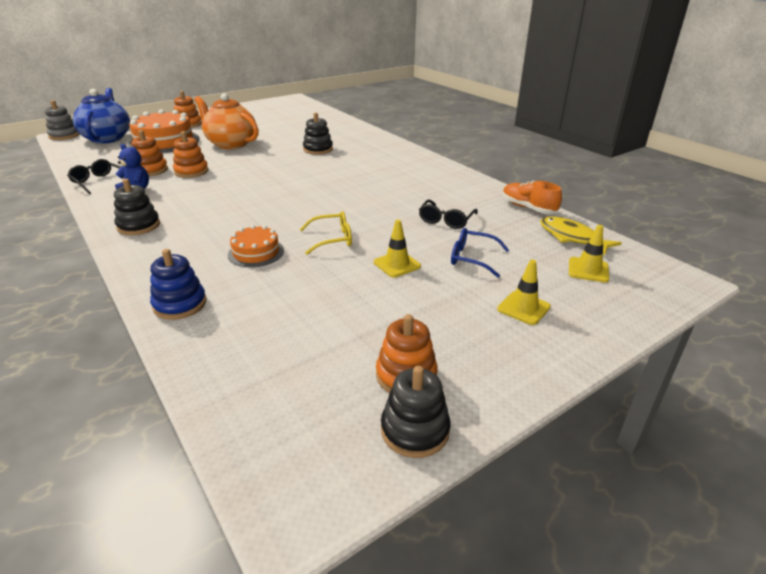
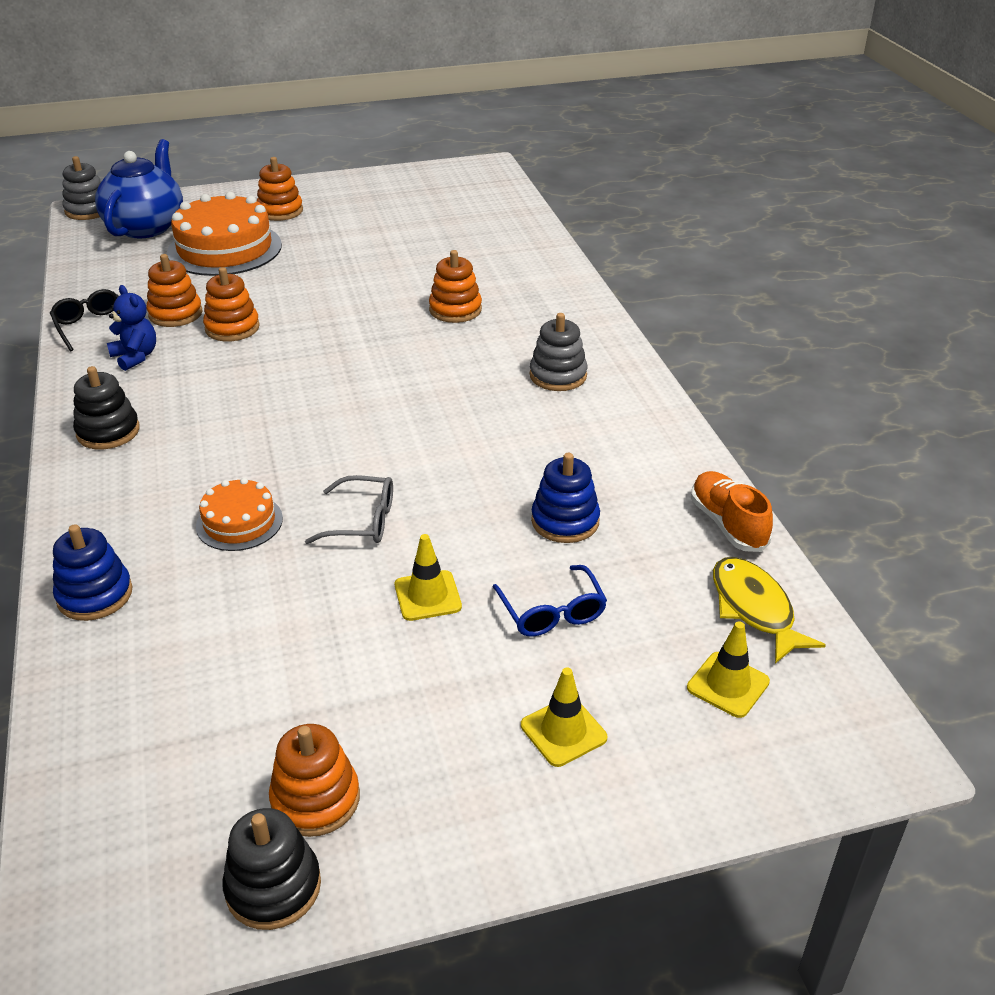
camera: 20 degrees right, 5 degrees up
(231, 144) = (323, 271): orange teapot -> none
(318, 149) = (455, 310): black stacking toy -> orange stacking toy
(332, 239) = (363, 521): yellow glasses -> grey glasses
(393, 166) = (558, 376): none -> grey stacking toy
(446, 220) = (565, 521): black glasses -> blue stacking toy
(472, 258) = (552, 612): blue glasses -> blue glasses turned 150 degrees counterclockwise

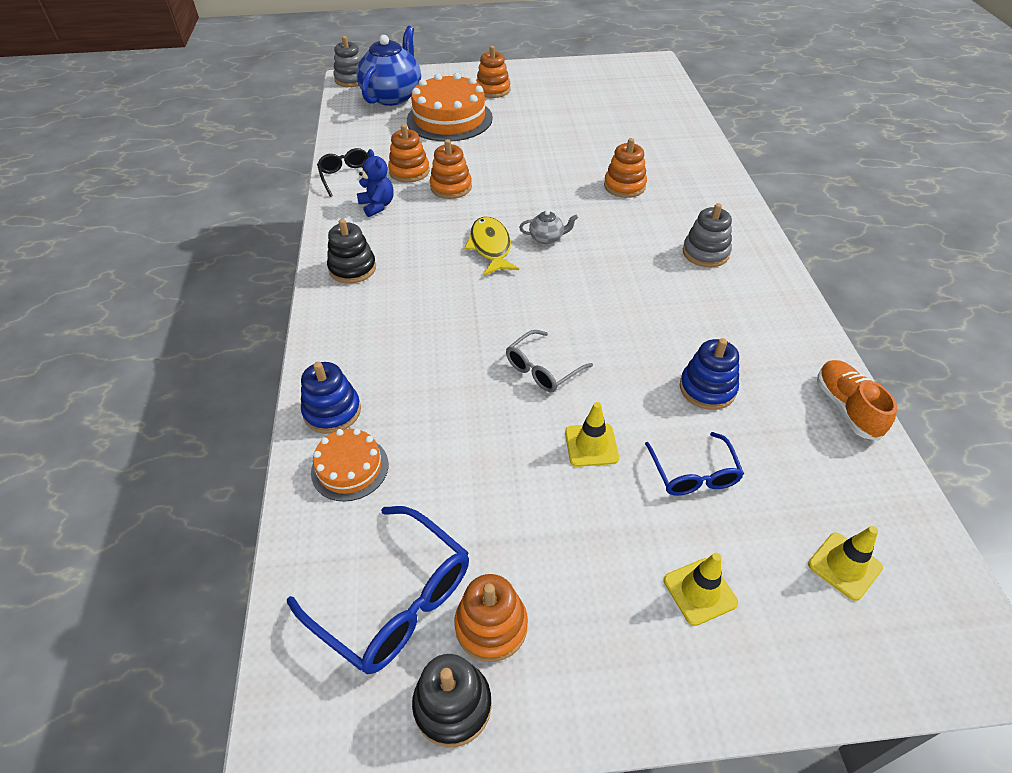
camera: 10 degrees right, 10 degrees up
(193, 789) = (394, 601): none -> blue glasses
(239, 522) = (446, 359): orange cake -> orange cake (350, 468)
(360, 376) = (547, 238): none -> grey teapot
(363, 521) = (542, 369): grey glasses -> grey glasses turned 120 degrees clockwise
(754, 609) = (869, 493): yellow fish -> yellow fish (490, 247)

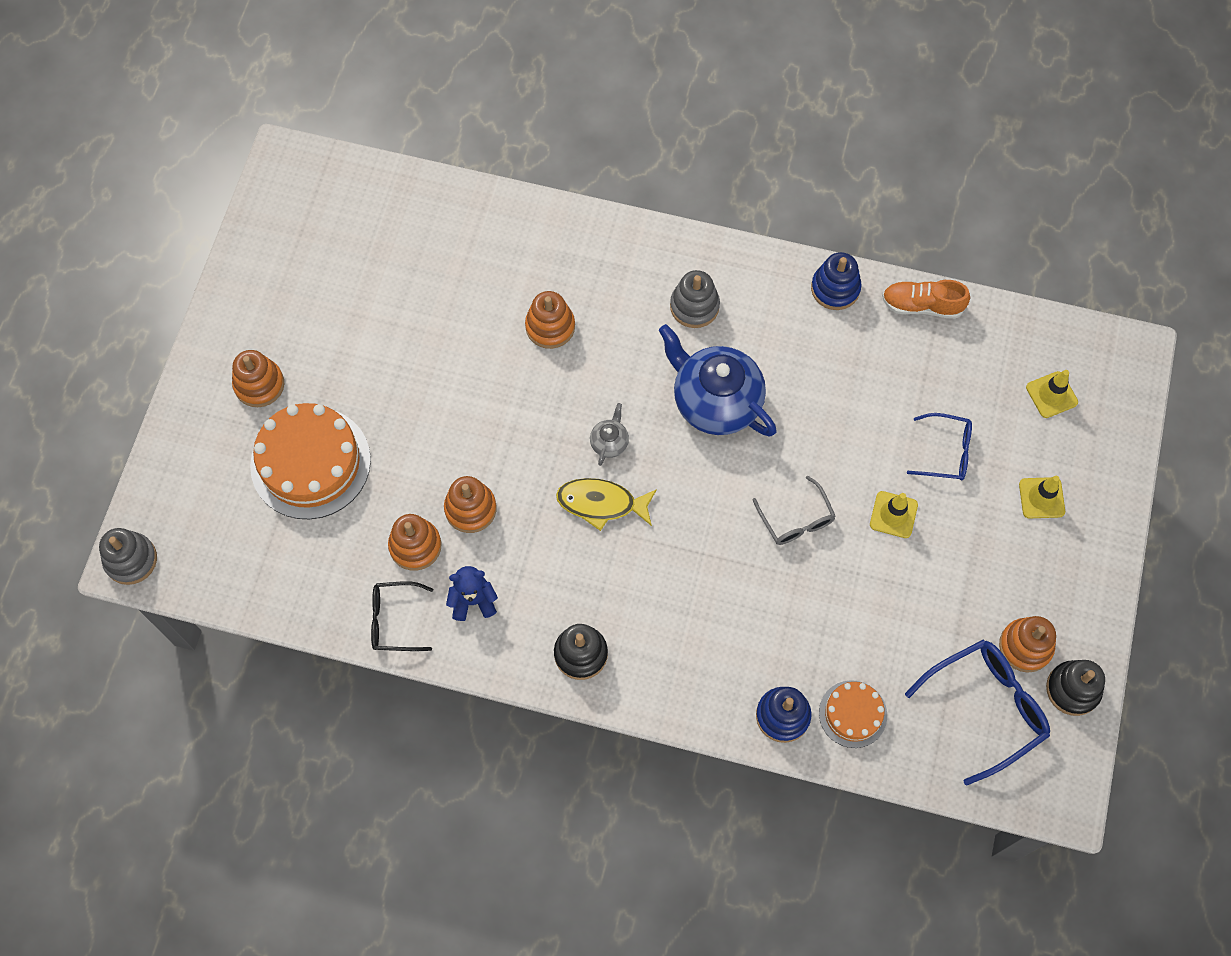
camera: 70 degrees left, 20 degrees up
(393, 96) = (211, 516): blue teapot -> blue teapot (715, 401)
(707, 388) = (866, 397): blue stacking toy -> blue stacking toy (835, 288)

